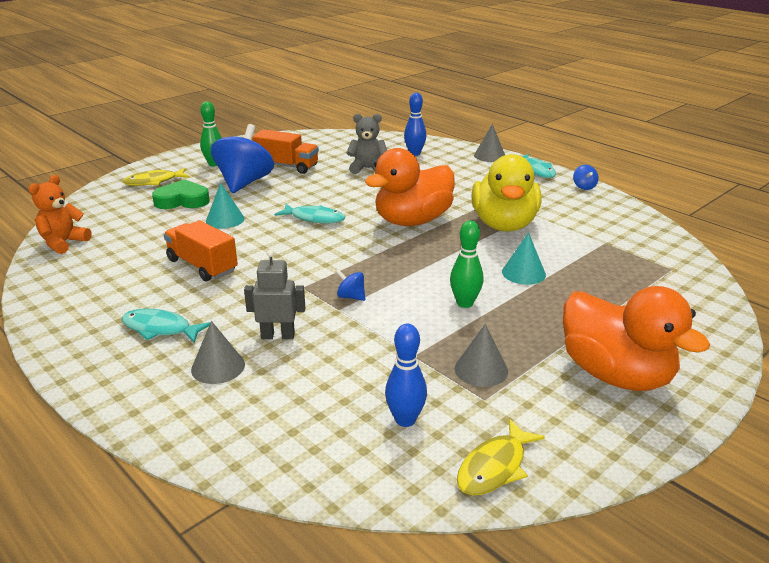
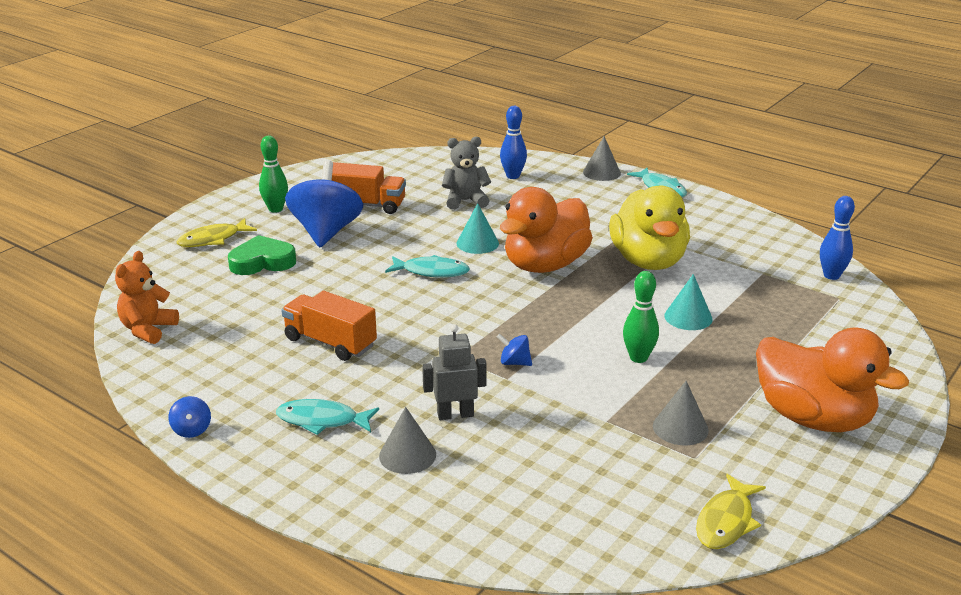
camera: 10 degrees left, 0 degrees up
(225, 219) = (327, 282): turquoise cone -> turquoise cone (477, 243)
(405, 420) = (624, 487): blue bowling pin -> blue bowling pin (831, 276)
(584, 187) = (720, 205): blue spinning top -> blue spinning top (192, 430)

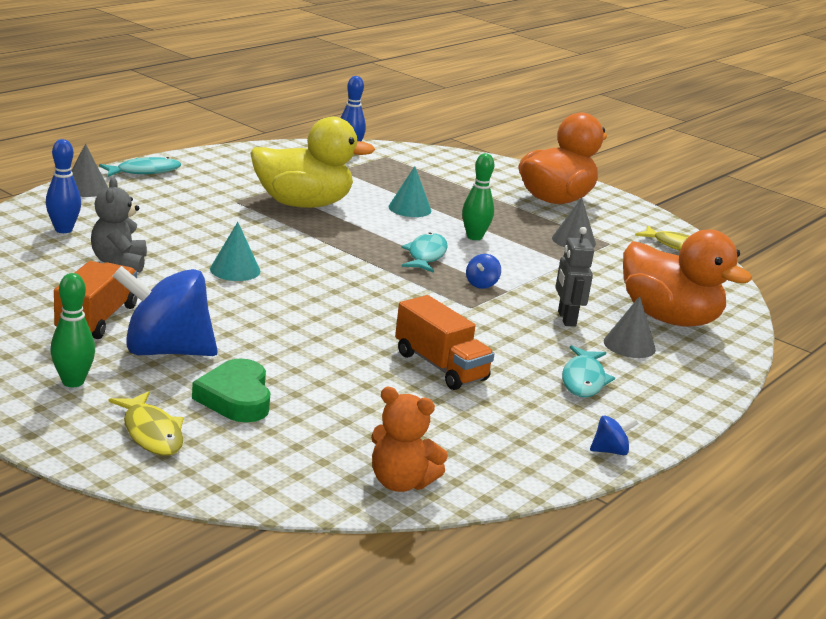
camera: 90 degrees left, 5 degrees down
(330, 342) = (440, 366): orange truck -> orange truck turned 75 degrees counterclockwise
(432, 271) = (295, 300): turquoise fish -> turquoise fish (426, 255)
(545, 265) = (297, 246): orange duck -> orange duck (669, 318)

